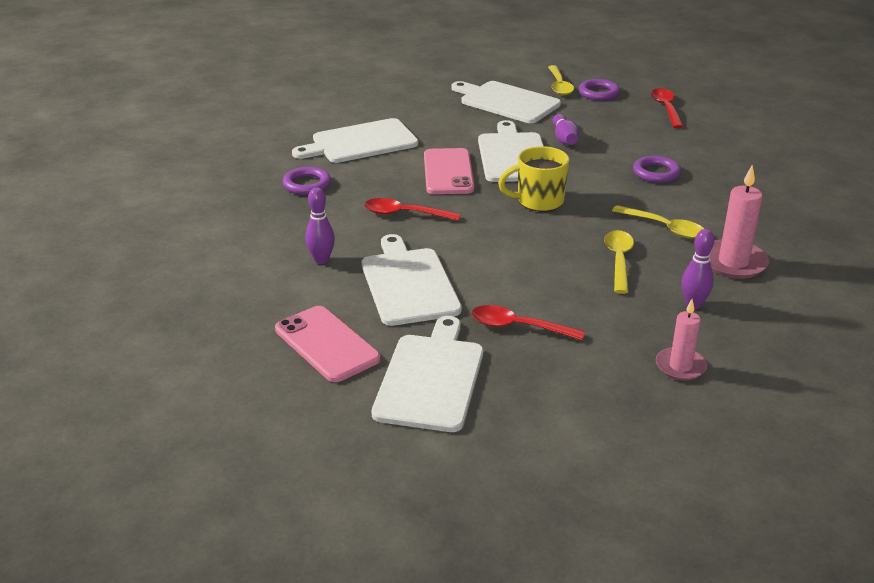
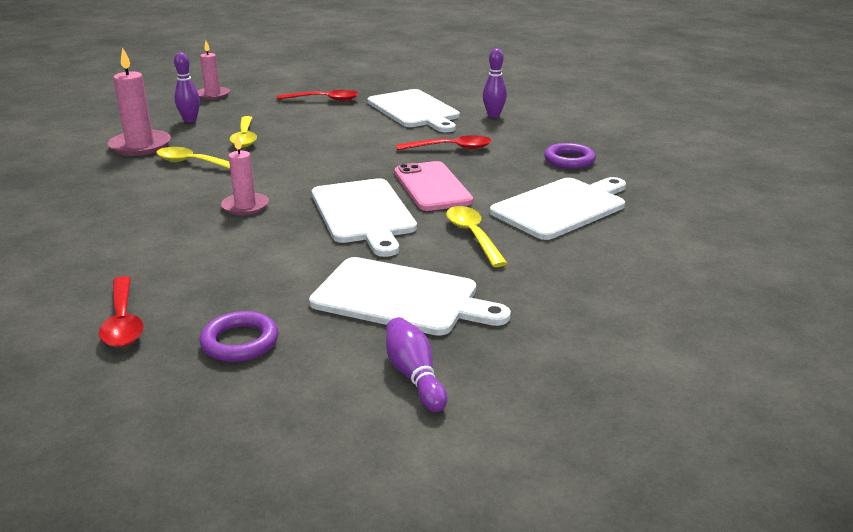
camera: 165 degrees right, 5 degrees down
(326, 344) = (447, 83): pink phone -> none
(430, 378) = (373, 79): white cutting board -> none
(538, 201) = (323, 171): yellow mug -> none
(559, 86) = (315, 350): yellow spoon -> yellow spoon (473, 236)
(564, 139) = (299, 244): purple bowling pin -> purple bowling pin (414, 376)
(606, 173) = (245, 206): none -> pink candle
(656, 173) = (182, 213): purple ring -> none

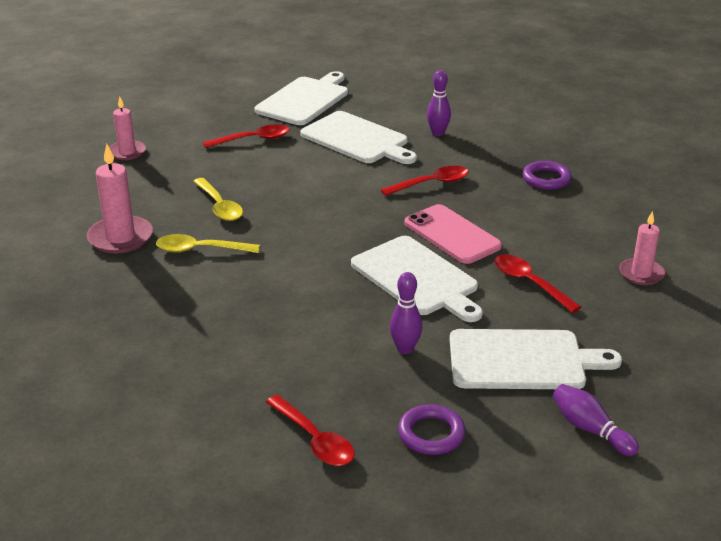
camera: 20 degrees left, 5 degrees up
(190, 120) = (138, 193): purple bowling pin -> purple bowling pin (405, 349)
(245, 206) = (302, 292): pink candle -> pink candle (641, 274)
(473, 236) = (529, 283): yellow spoon -> red spoon
(561, 207) = (578, 236): white cutting board -> white cutting board (304, 100)

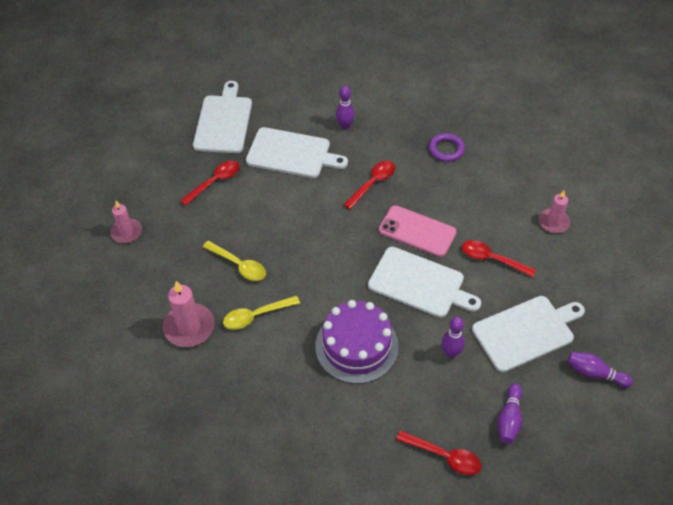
camera: 25 degrees left, 20 degrees up
(292, 308) = (356, 346): none -> purple cake
(431, 434) = (509, 419): purple ring -> purple bowling pin

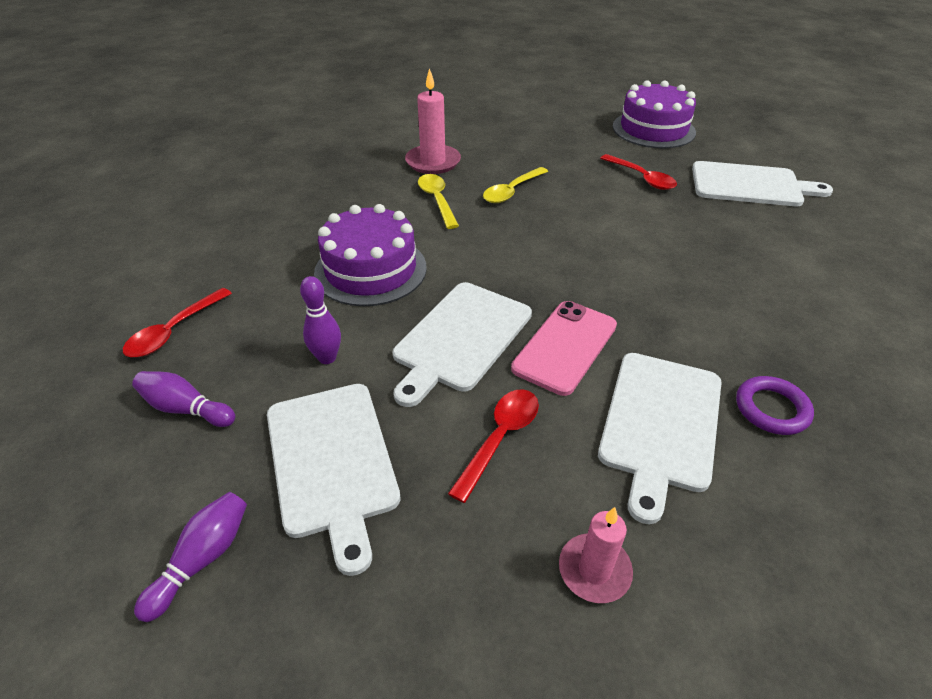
camera: 95 degrees right, 10 degrees down
(126, 232) = (561, 130): pink candle -> none
(128, 168) = (653, 129): none -> purple cake
(291, 153) = (707, 235): white cutting board -> white cutting board (660, 423)
(345, 126) = (785, 287): purple bowling pin -> none
(373, 183) = (664, 307): red spoon -> none

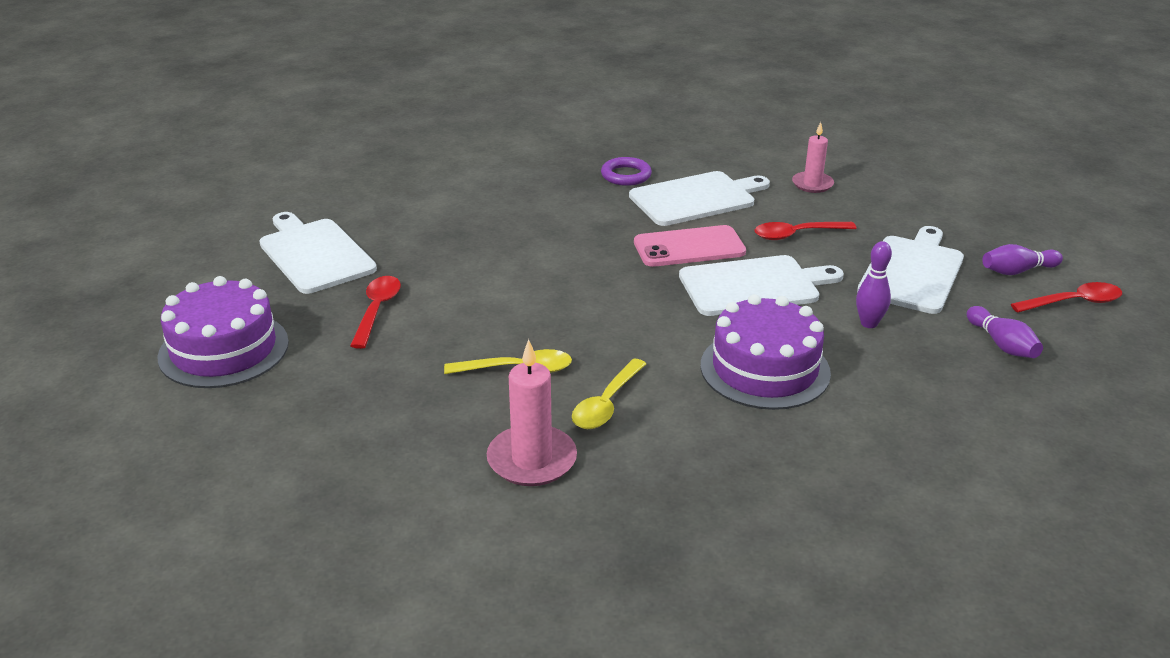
camera: 135 degrees left, 10 degrees down
(174, 331) = (992, 409): red spoon -> red spoon (1073, 302)

